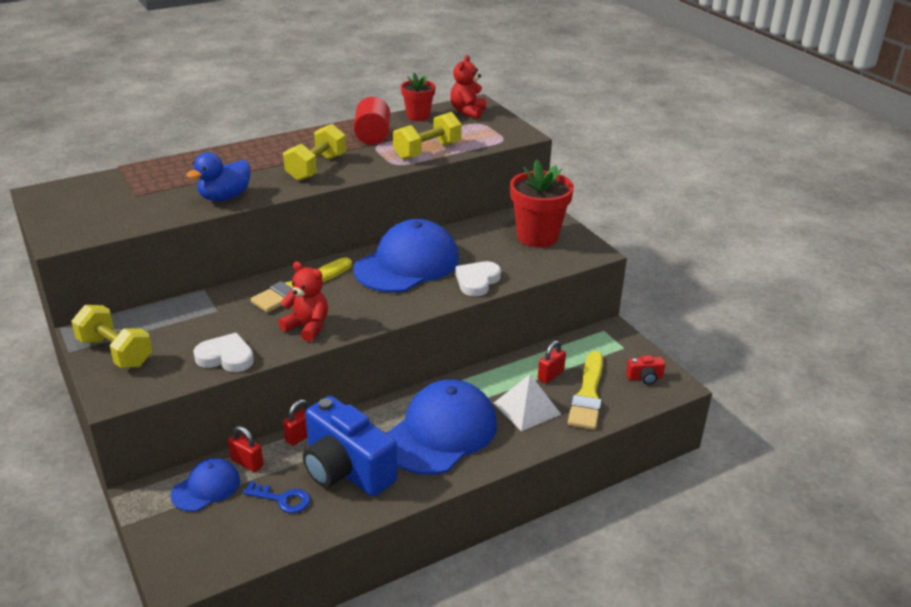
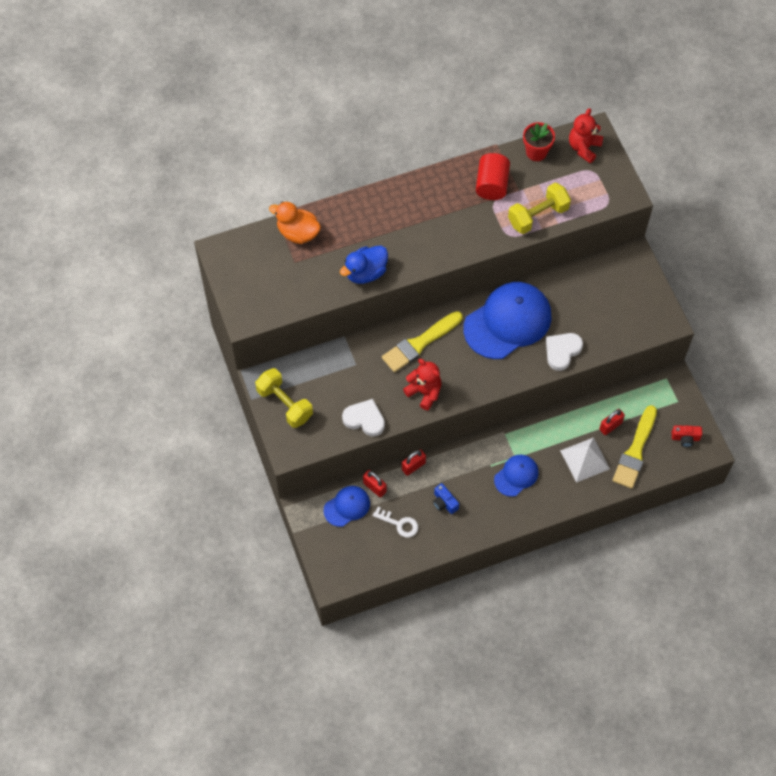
camera: 10 degrees right, 30 degrees up
(143, 176) = (298, 233): none -> orange duck
(282, 499) = (399, 524): blue key -> white key
(316, 168) = (440, 234): yellow dumbbell -> none
(346, 469) = (444, 502): blue camera -> blue camera, size x0.40
(441, 432) = (516, 476): blue cap -> blue cap, size x0.51
(537, 236) = (623, 296): red flower pot -> none

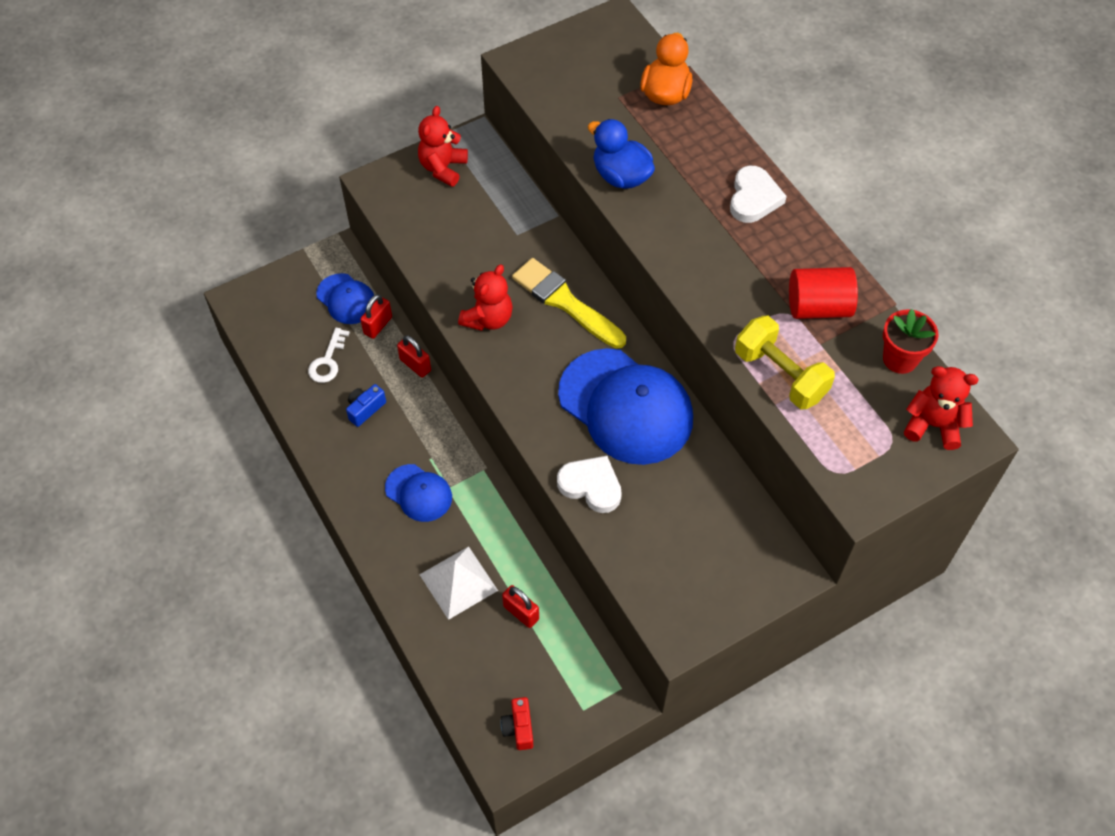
camera: 80 degrees right, 5 degrees down
(285, 404) = (443, 168): yellow dumbbell -> red teddy bear
(364, 419) = (434, 256): white heart -> white heart (753, 198)
(635, 451) = (484, 653): yellow brush -> none

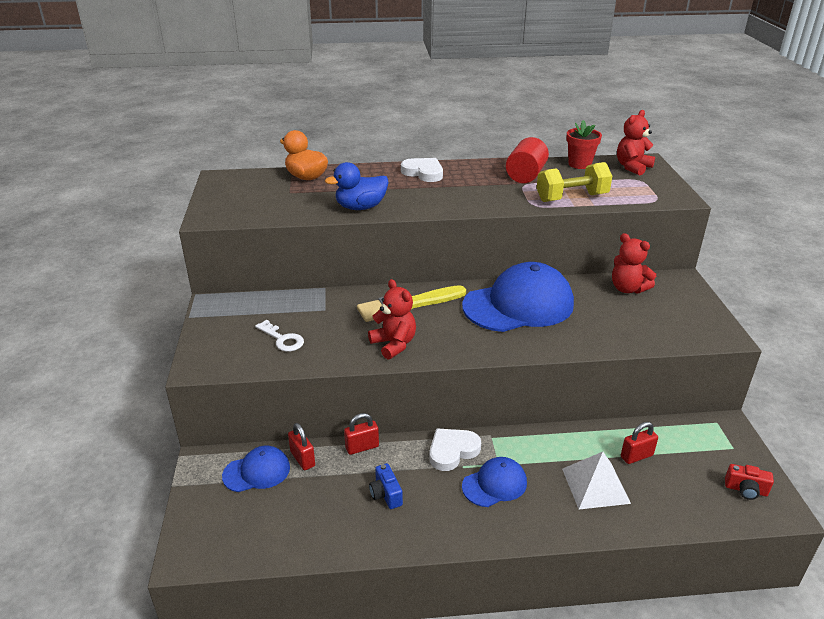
camera: 65 degrees left, 25 degrees down
(328, 361) = (314, 506): white key -> white key (282, 339)
(443, 168) = (223, 326): red teddy bear -> red teddy bear (627, 289)
(591, 486) = (581, 338): white heart -> white heart (452, 451)

